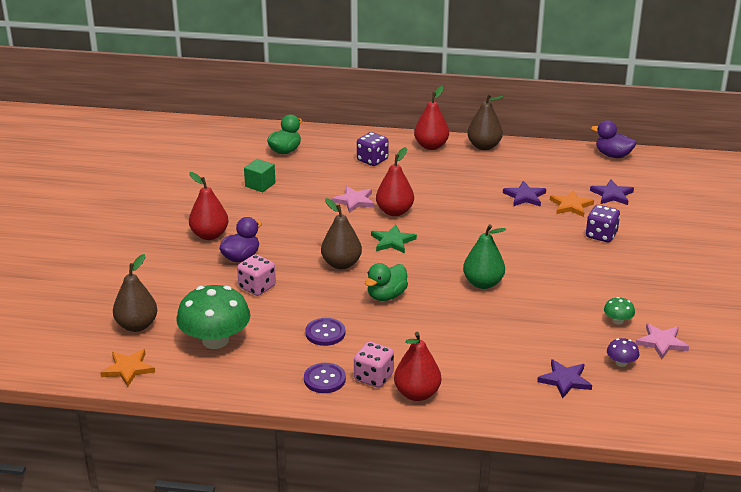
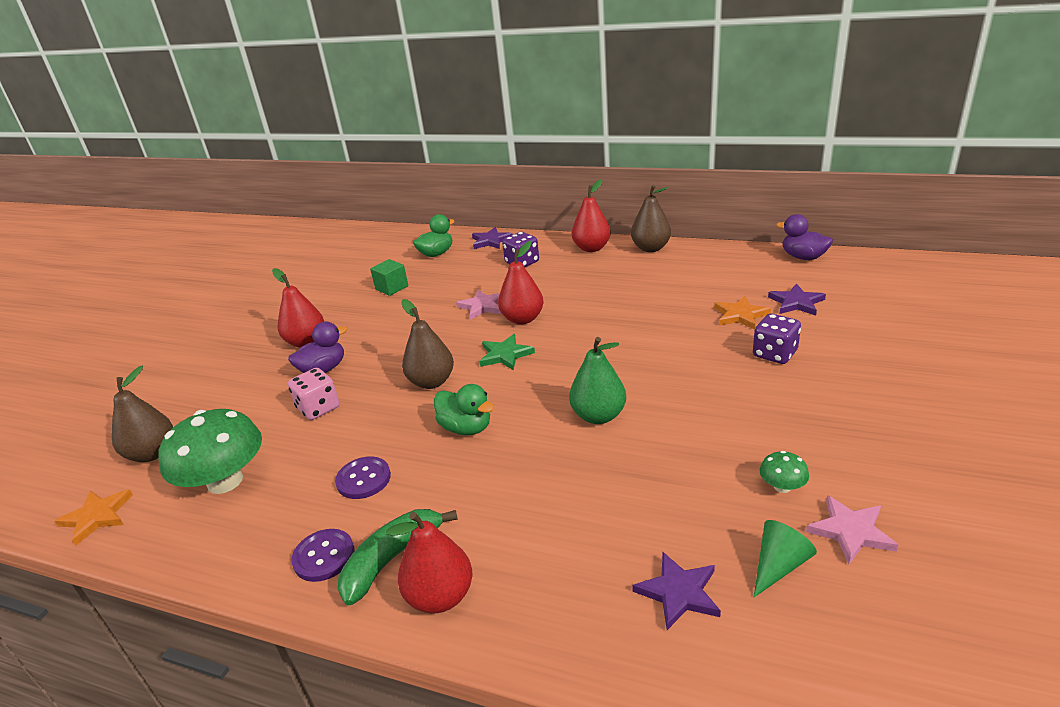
camera: 15 degrees right, 0 degrees up
(373, 377) = (392, 559): pink dice -> green banana
(386, 296) = (466, 428): green duck -> green duck turned 105 degrees counterclockwise
(525, 196) = (684, 303): purple star -> purple star (491, 241)
(621, 363) = (778, 565): purple mushroom -> green cone

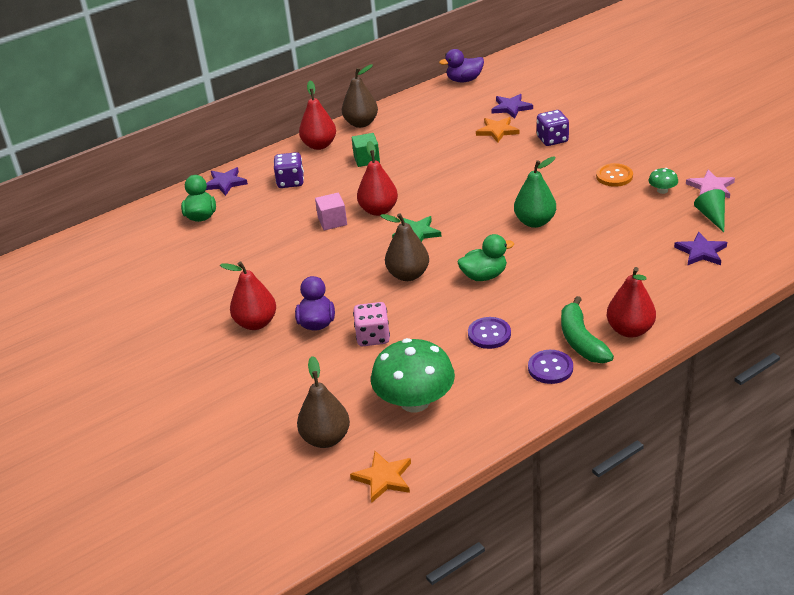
camera: 55 degrees left, 5 degrees up
(392, 288) = (227, 256): green cube -> green cube (366, 159)
(482, 306) = (332, 221): pink star -> pink cube
(761, 431) = (614, 176): none -> orange button

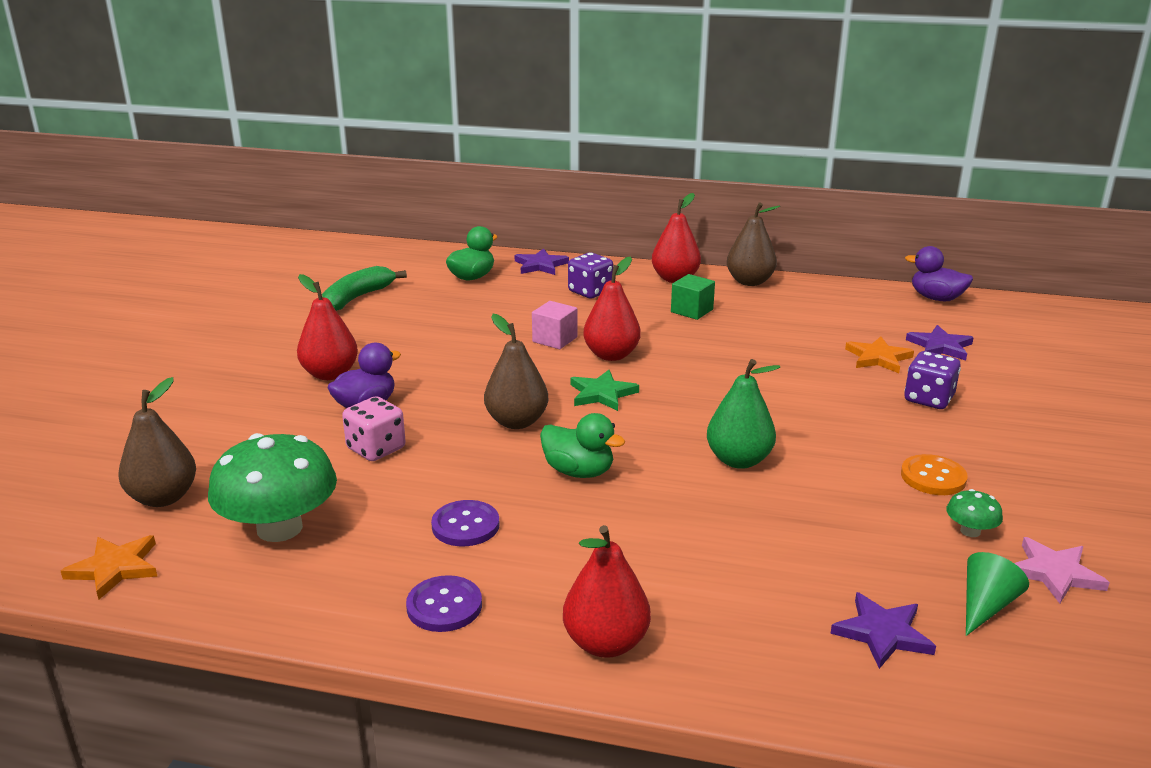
camera: 45 degrees right, 10 degrees down
(581, 340) = (532, 607): green banana -> green banana (357, 298)

